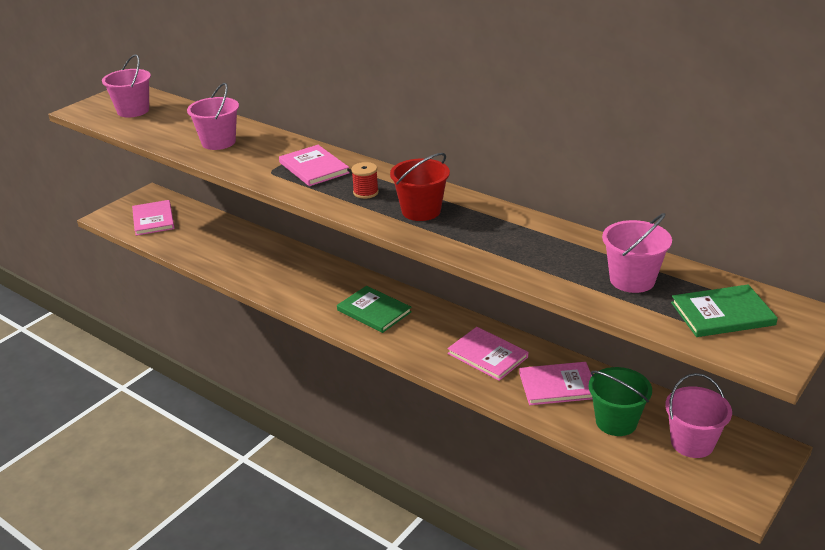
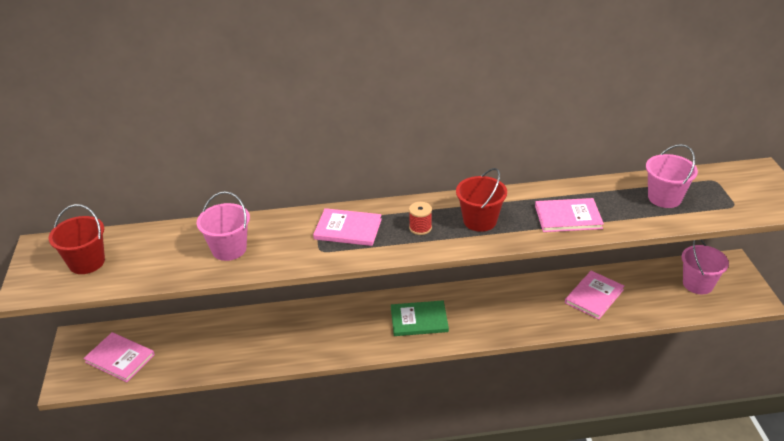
camera: 45 degrees left, 5 degrees up
(133, 111) = (87, 262): pink bucket -> red bucket
(487, 355) = (531, 303): pink book -> pink book (568, 217)
(616, 422) = (651, 297): green bucket -> none
(722, 314) = (732, 192): green book -> none

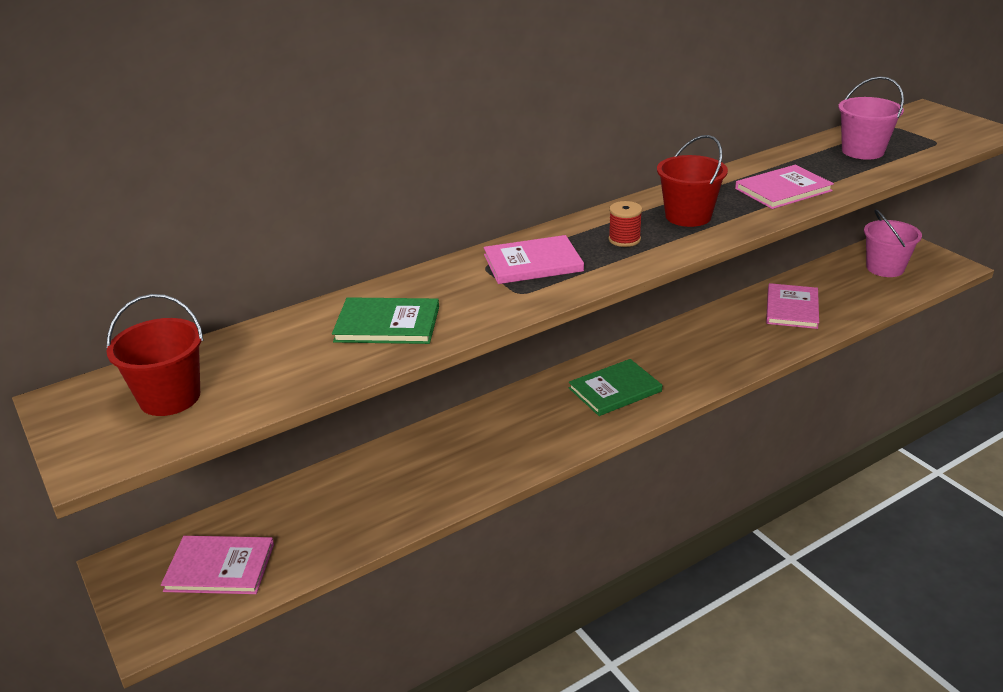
camera: 25 degrees left, 5 degrees down
(229, 249) = (387, 324): pink bucket -> green book

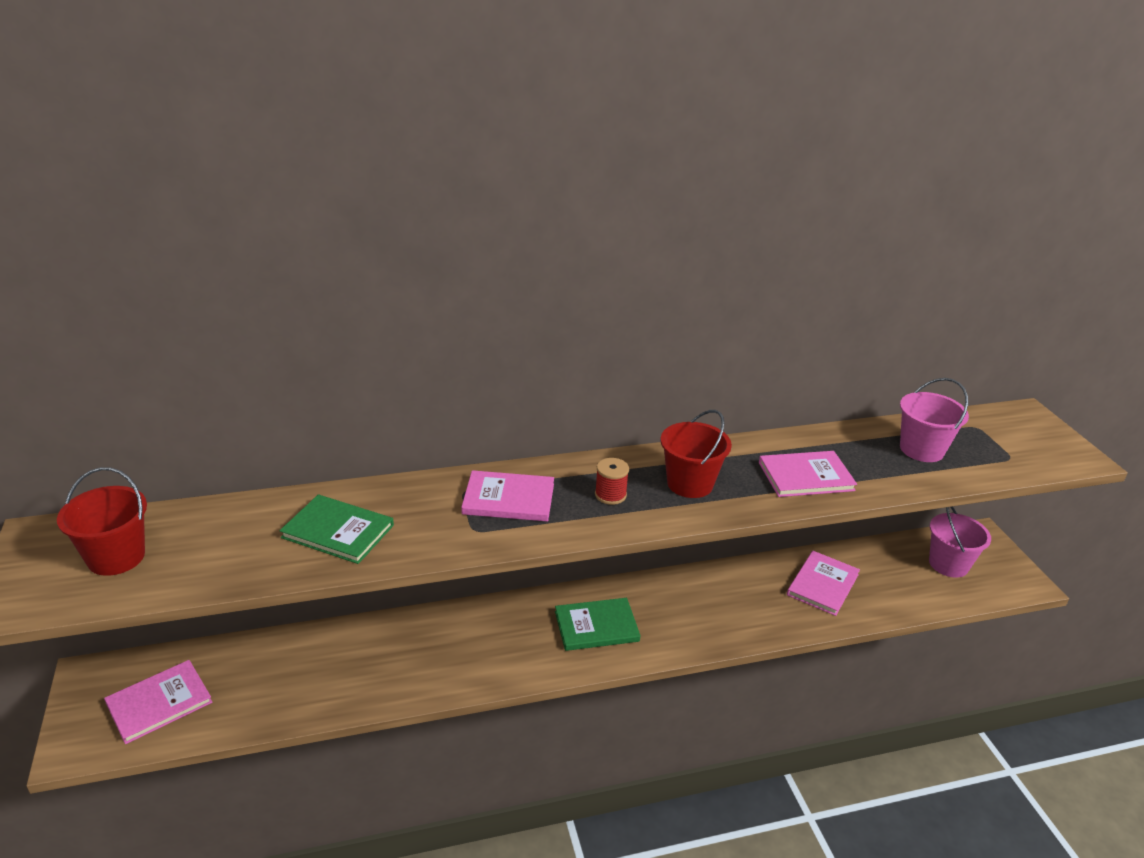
camera: 15 degrees right, 0 degrees up
(220, 567) = (159, 703): pink book -> pink book turned 60 degrees counterclockwise

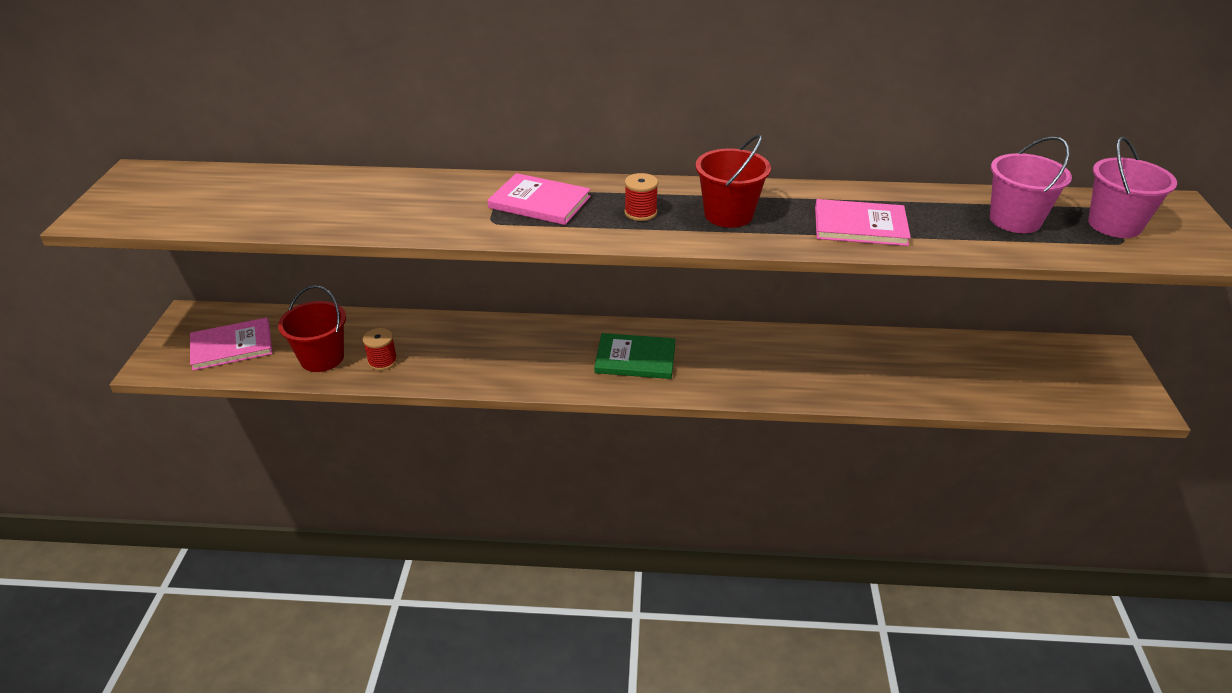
camera: 20 degrees right, 5 degrees up
(116, 557) = (184, 197): red bucket -> red bucket (322, 358)
(338, 531) = (371, 205): green book -> none
(342, 685) = (382, 361): none -> red spool
(823, 585) = (893, 365): pink book -> none
(948, 564) = (1053, 371): pink bucket -> pink bucket (1114, 225)

